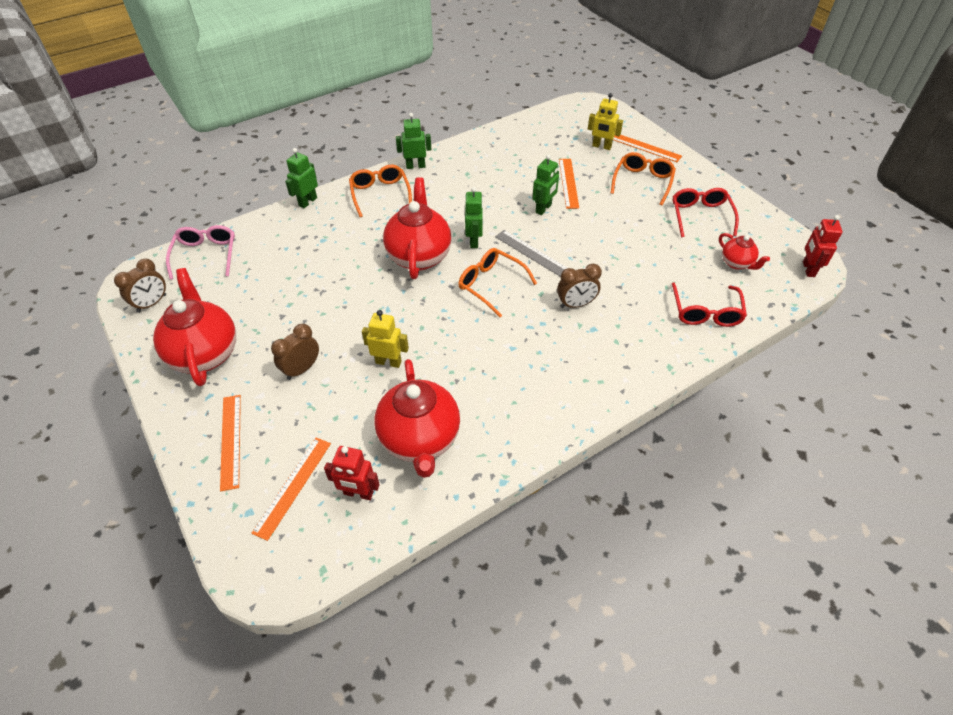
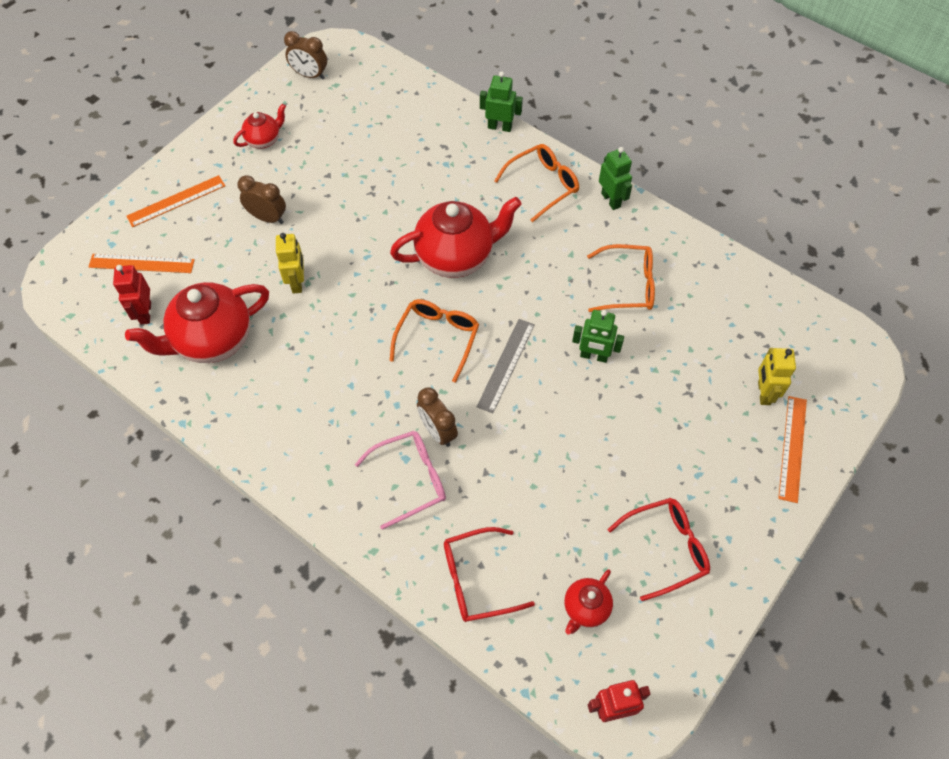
camera: 70 degrees right, 10 degrees up
(205, 353) = (264, 140): red teapot -> red teapot, size x0.51
(206, 255) = (386, 82): pink glasses -> pink glasses (410, 479)
(474, 241) = (502, 301): green robot -> none
(568, 183) = (660, 371): orange ruler -> none
(642, 182) = (707, 461): orange glasses -> orange glasses (628, 285)

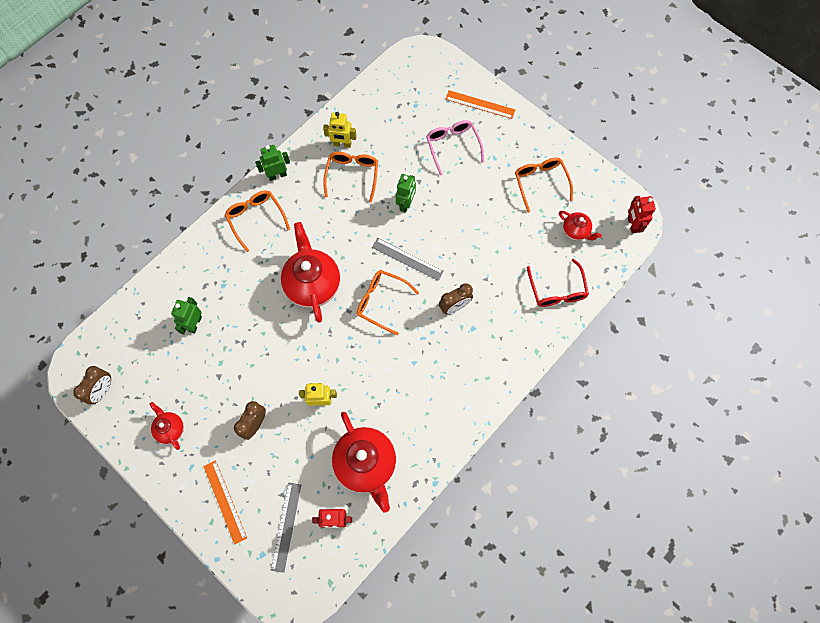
camera: 85 degrees left, 10 degrees up
(141, 263) = (286, 526): orange ruler -> grey ruler
(410, 479) = (488, 326): pink glasses -> pink glasses (452, 146)
(499, 127) = (193, 243): green robot -> green robot (195, 324)
(666, 548) = (540, 183): red glasses -> orange glasses
(763, 393) = (441, 112): yellow robot -> yellow robot (342, 144)

